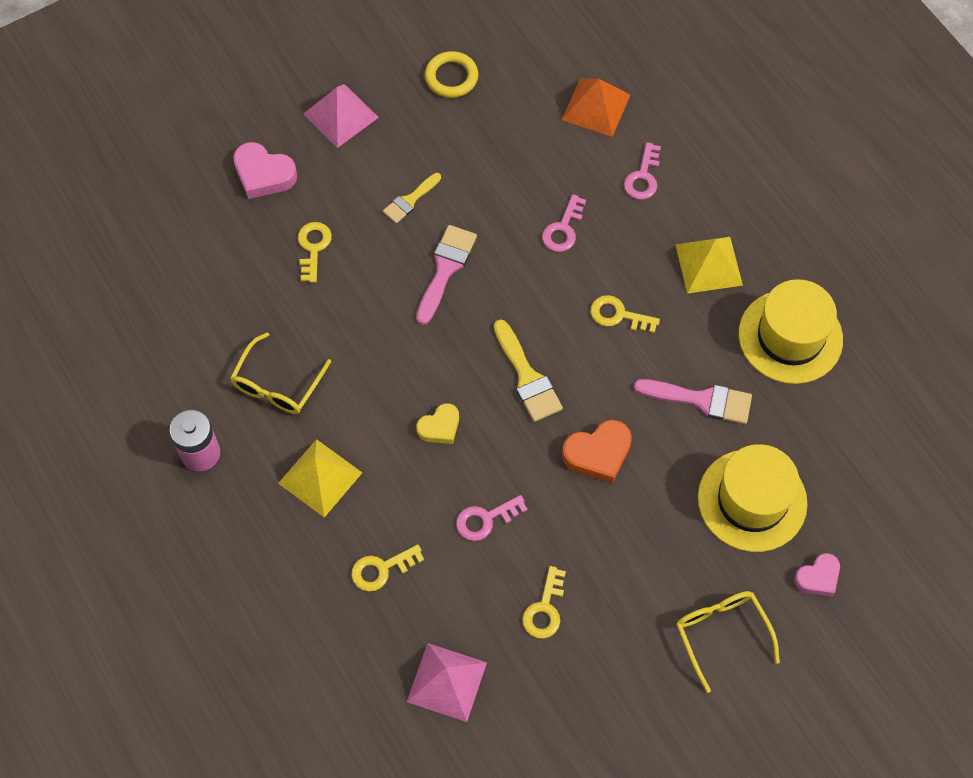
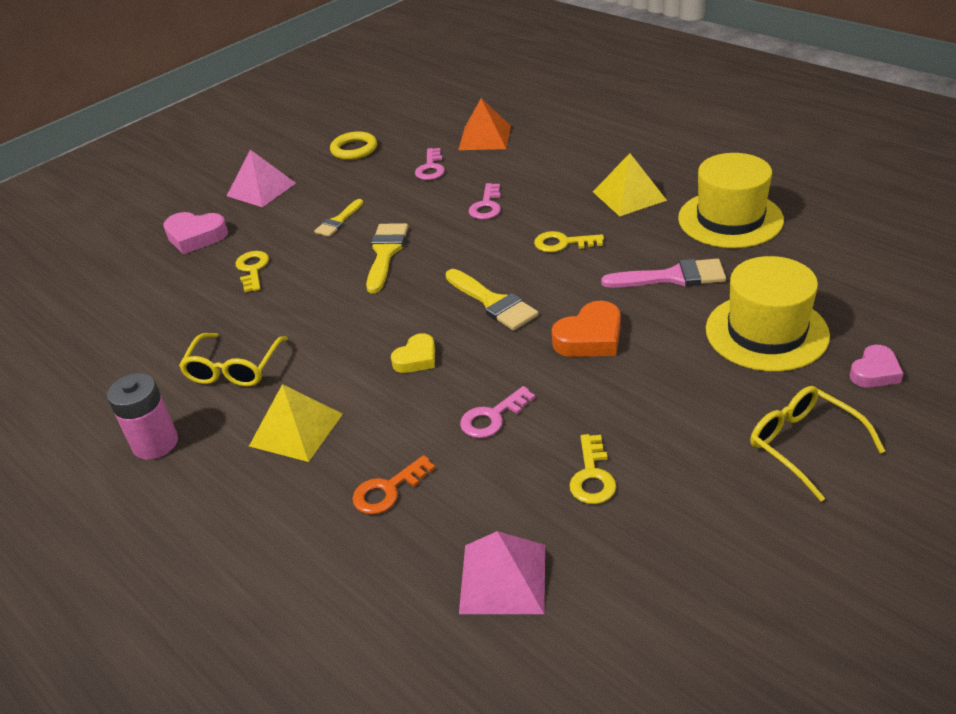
camera: 10 degrees left, 25 degrees down
(381, 569) = (388, 490): yellow key -> orange key
(445, 269) = (385, 253): pink brush -> yellow brush
(643, 177) = (544, 163): pink key -> pink key (431, 168)

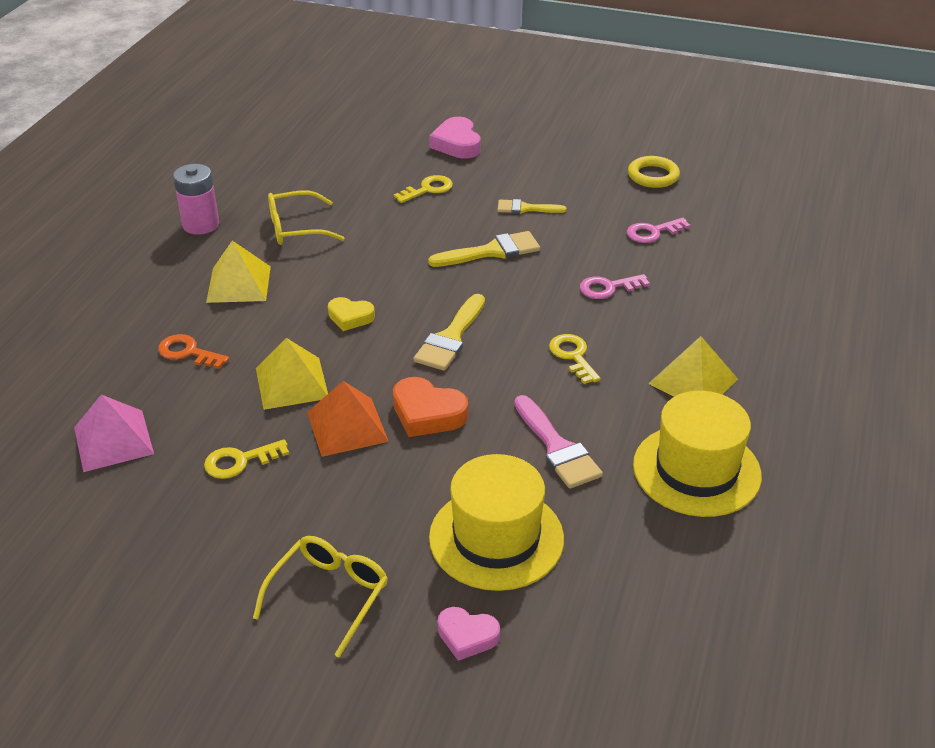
camera: 60 degrees right, 0 degrees up
(261, 189) = (549, 149): pink pyramid -> none
(485, 137) = (738, 249): orange pyramid -> orange pyramid (347, 426)
(492, 417) = (292, 383): pink key -> yellow pyramid

